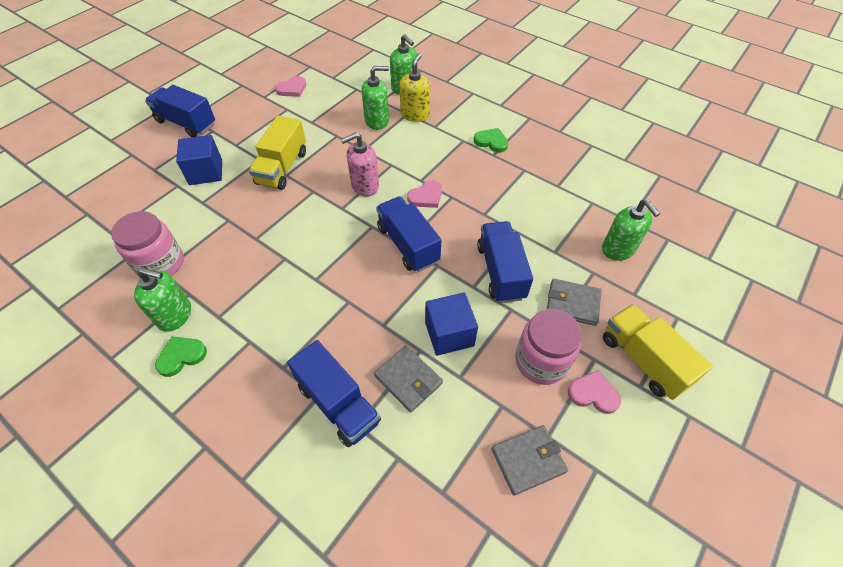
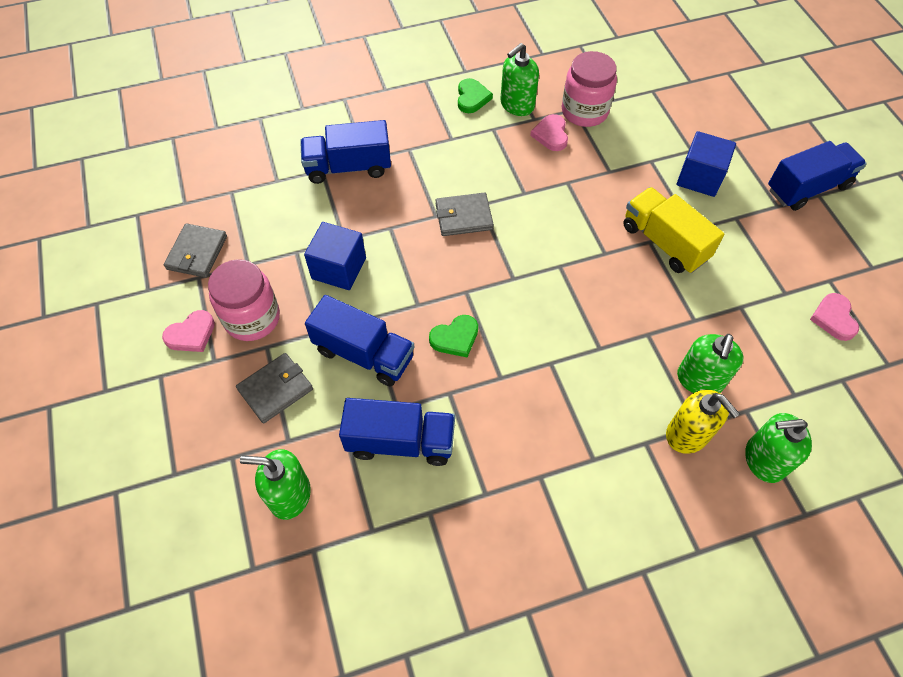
camera: 125 degrees right, 5 degrees up
(364, 186) = (580, 303): pink soap dispenser -> none
(408, 244) = (464, 295): blue truck -> blue truck (400, 442)
(408, 379) = (326, 217): grey wallet -> grey wallet (464, 217)
(426, 196) = (519, 352): pink heart -> pink heart (551, 134)
(491, 142) = (567, 493): green heart -> green heart (455, 338)
(643, 360) = (174, 400): yellow truck -> none

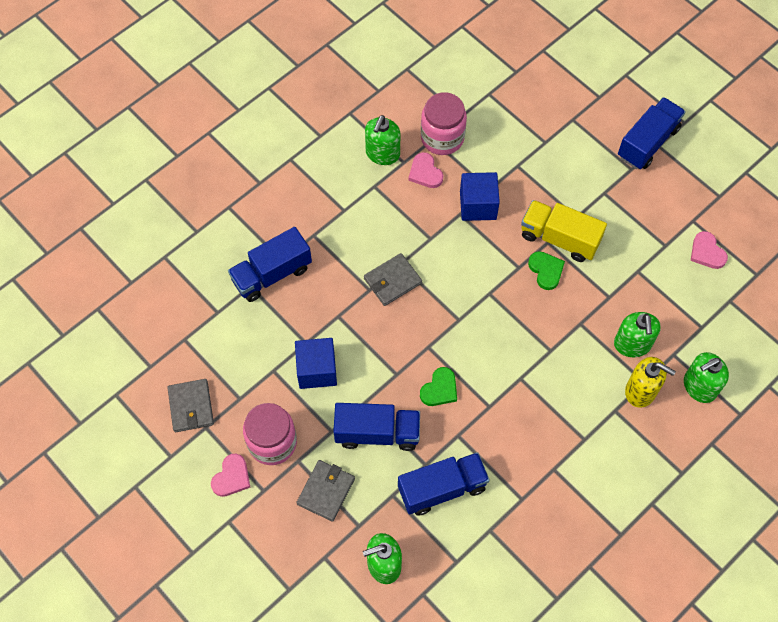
camera: 25 degrees left, 5 degrees up
(472, 98) = (340, 161): green heart -> green heart (546, 270)
(699, 177) = (562, 166): blue cube -> blue cube (478, 205)

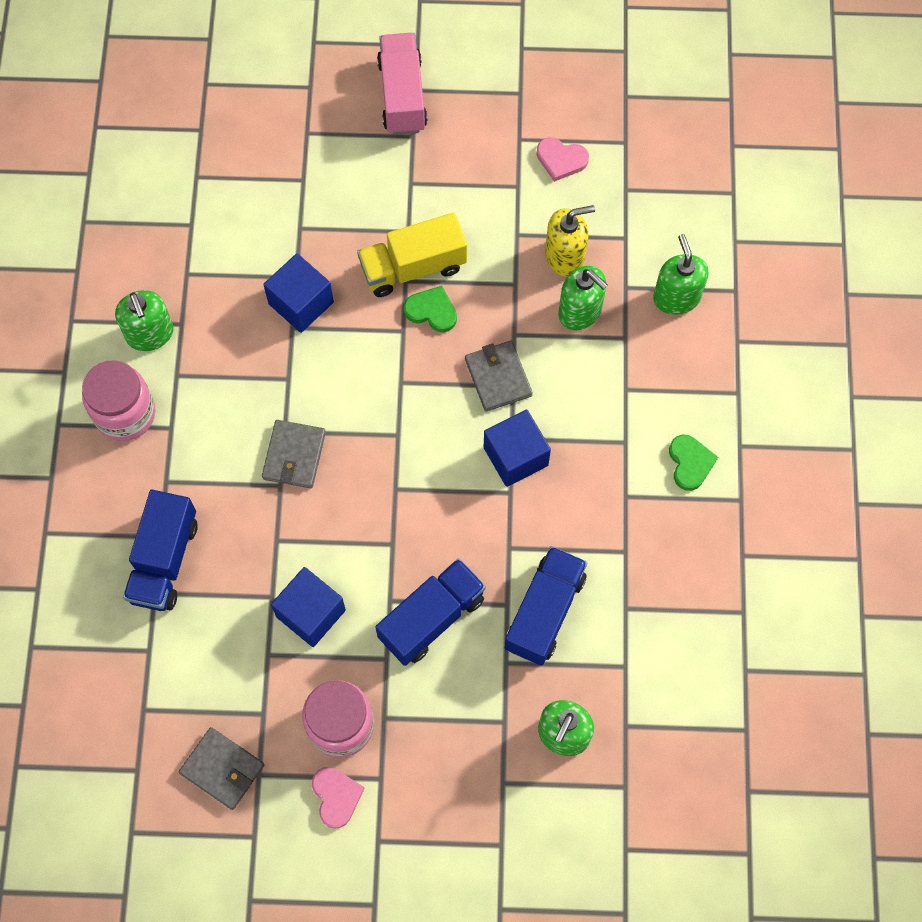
camera: 45 degrees left, 5 degrees up
(326, 491) = (440, 720): grey wallet -> grey wallet (498, 377)
(425, 172) = (214, 315): pink heart -> none
(439, 389) = (447, 520): green heart -> green heart (690, 463)
(442, 138) = (195, 264): pink jar -> pink jar (125, 413)
(513, 390) = (515, 456): none -> blue cube
(641, 391) = (630, 349): yellow soap dispenser -> yellow soap dispenser (565, 256)
(648, 142) = (402, 95): blue truck -> pink truck
(699, 387) = (676, 297): green soap dispenser -> green soap dispenser turned 150 degrees clockwise

